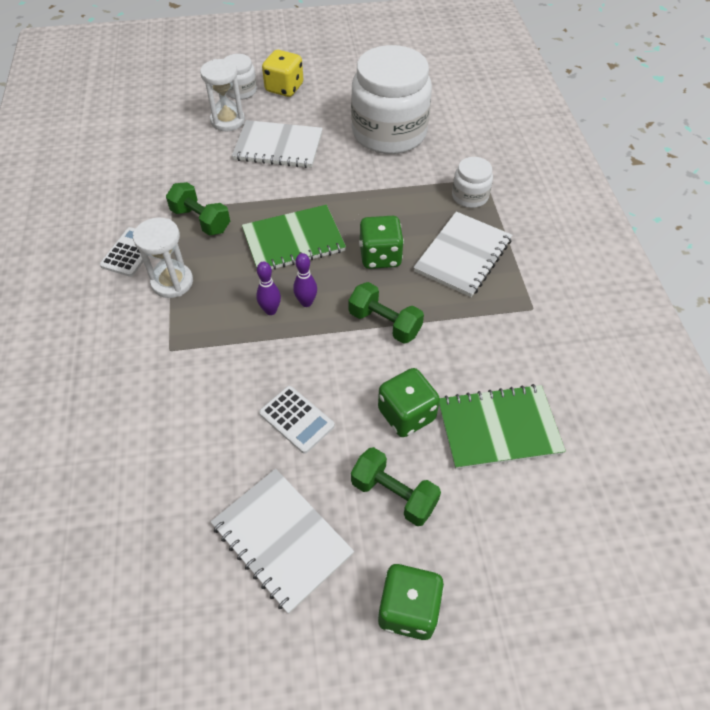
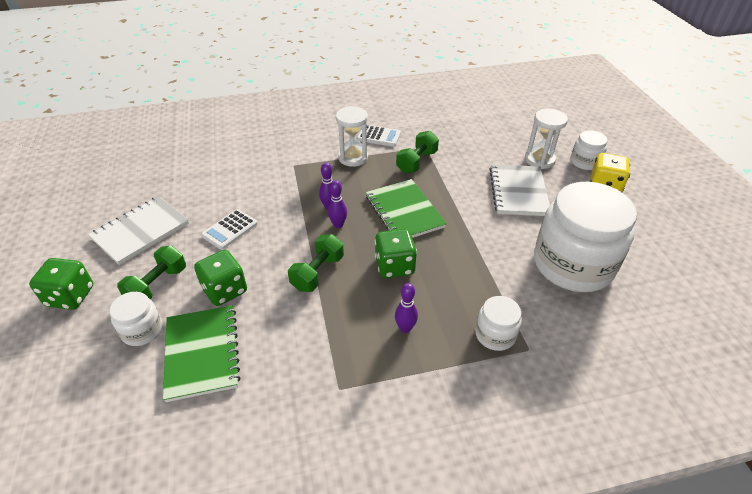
camera: 85 degrees right, 10 degrees down
(463, 255) = (405, 328): white notebook -> purple bowling pin
(467, 498) = (142, 330): none -> white jar

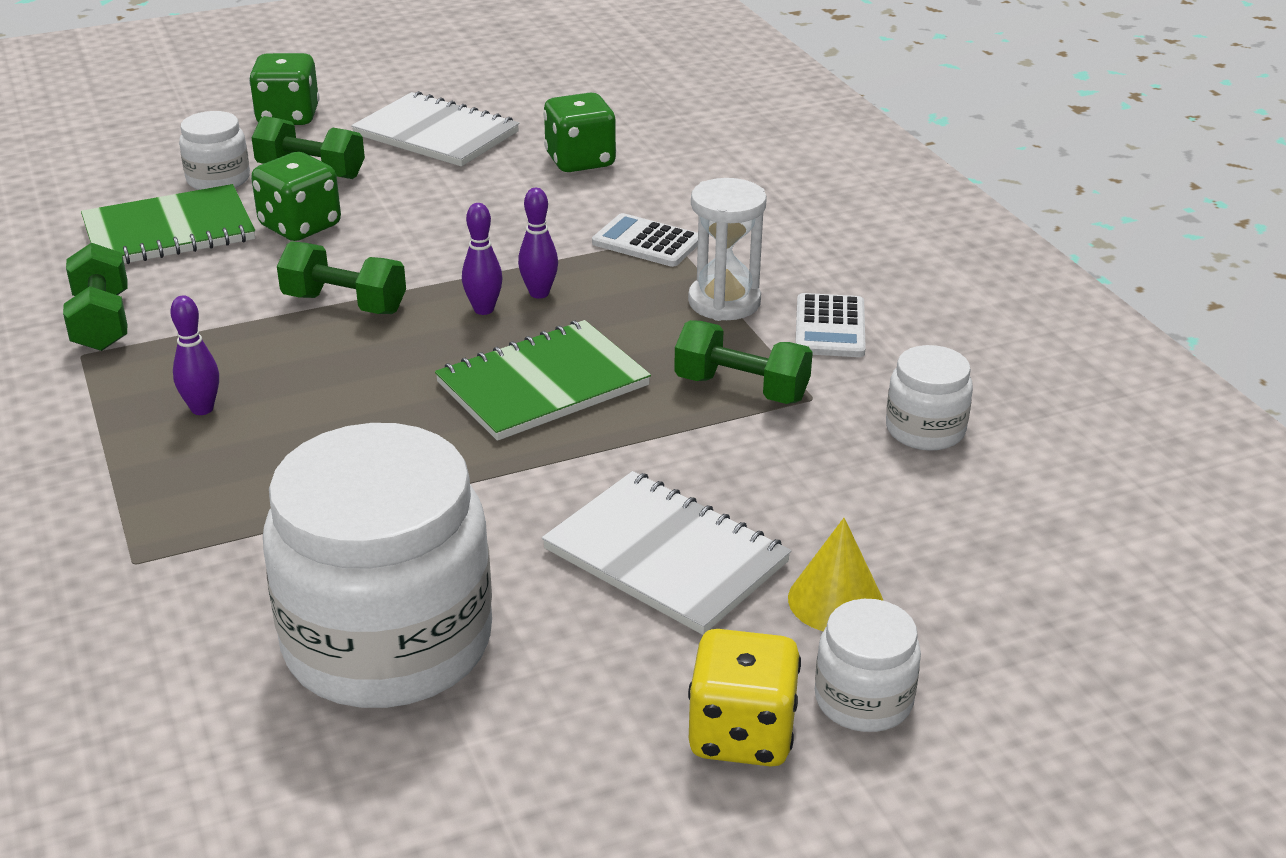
camera: 80 degrees right, 10 degrees down
(230, 229) = (452, 205): white calculator -> white calculator (646, 242)
(305, 380) = (102, 322): none -> green dumbbell
(394, 266) = (367, 385): green dice -> green dice (580, 161)
(495, 335) = (175, 517): white jar -> white jar (925, 430)
(518, 192) = (666, 556): white notebook -> white notebook turned 45 degrees clockwise
(539, 160) = (835, 600): white hourglass -> yellow cone

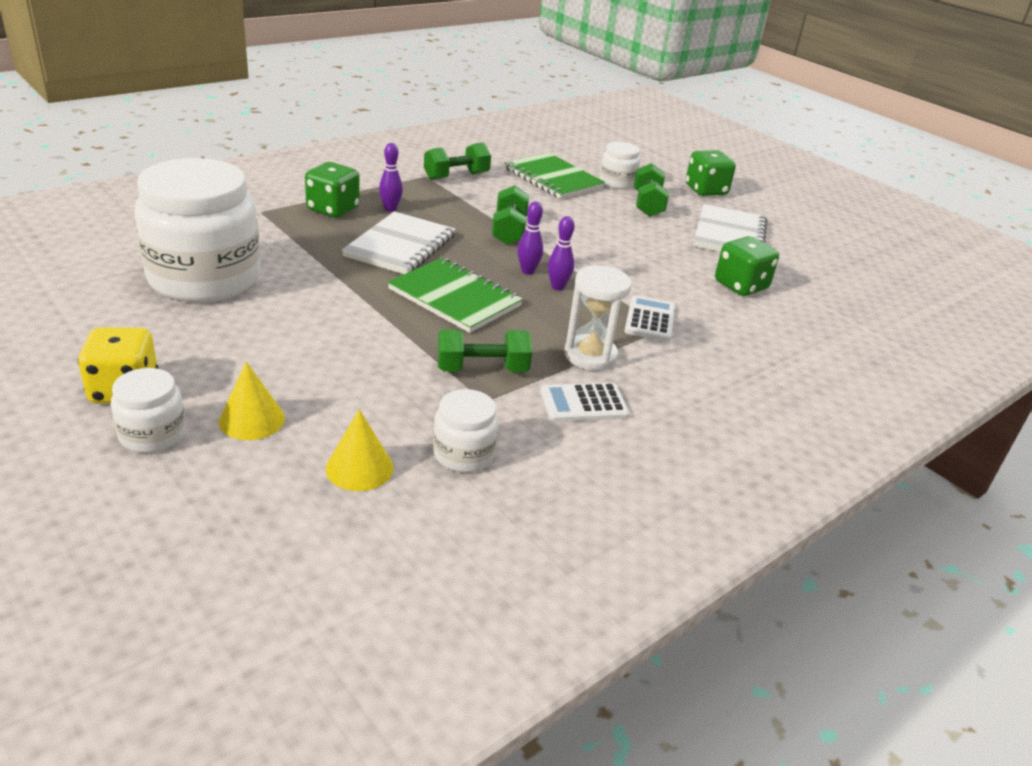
camera: 70 degrees right, 0 degrees up
(300, 226) = (583, 209): green dice -> green dice (333, 209)
(666, 556) = (289, 353): white notebook -> white notebook (400, 246)
(741, 389) = (482, 369): green dumbbell -> green dumbbell turned 75 degrees clockwise
(949, 513) = (359, 468): none -> yellow cone

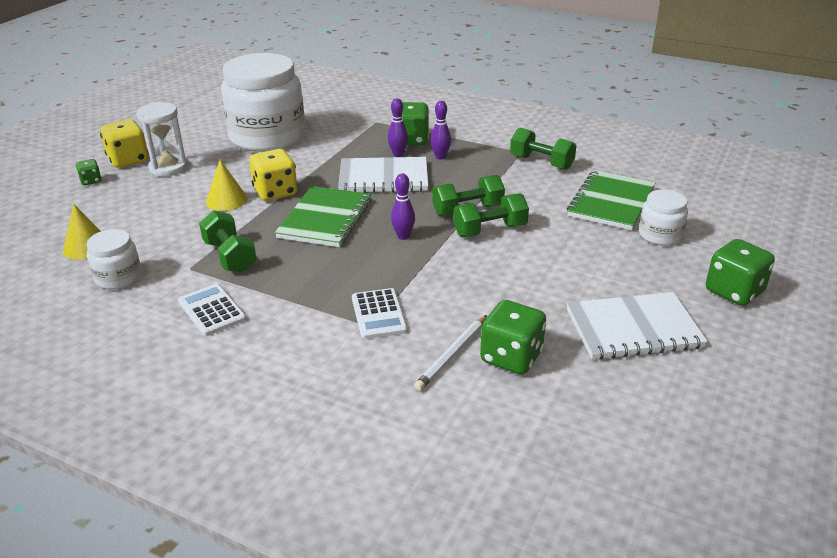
camera: 70 degrees right, 0 degrees up
(152, 434) = (91, 181): white jar -> green dice
(252, 419) = (119, 201): yellow cone -> yellow cone (226, 200)
(361, 309) = (275, 192): none -> yellow dice
(558, 287) = (390, 256): purple bowling pin -> purple bowling pin (398, 154)
(590, 356) = (287, 297): white hourglass -> white hourglass (168, 168)
(647, 204) = (632, 263): green dumbbell -> green dumbbell (490, 230)
(649, 319) = (379, 314): white calculator -> white calculator turned 90 degrees clockwise
(725, 306) = (452, 354): none -> white pencil

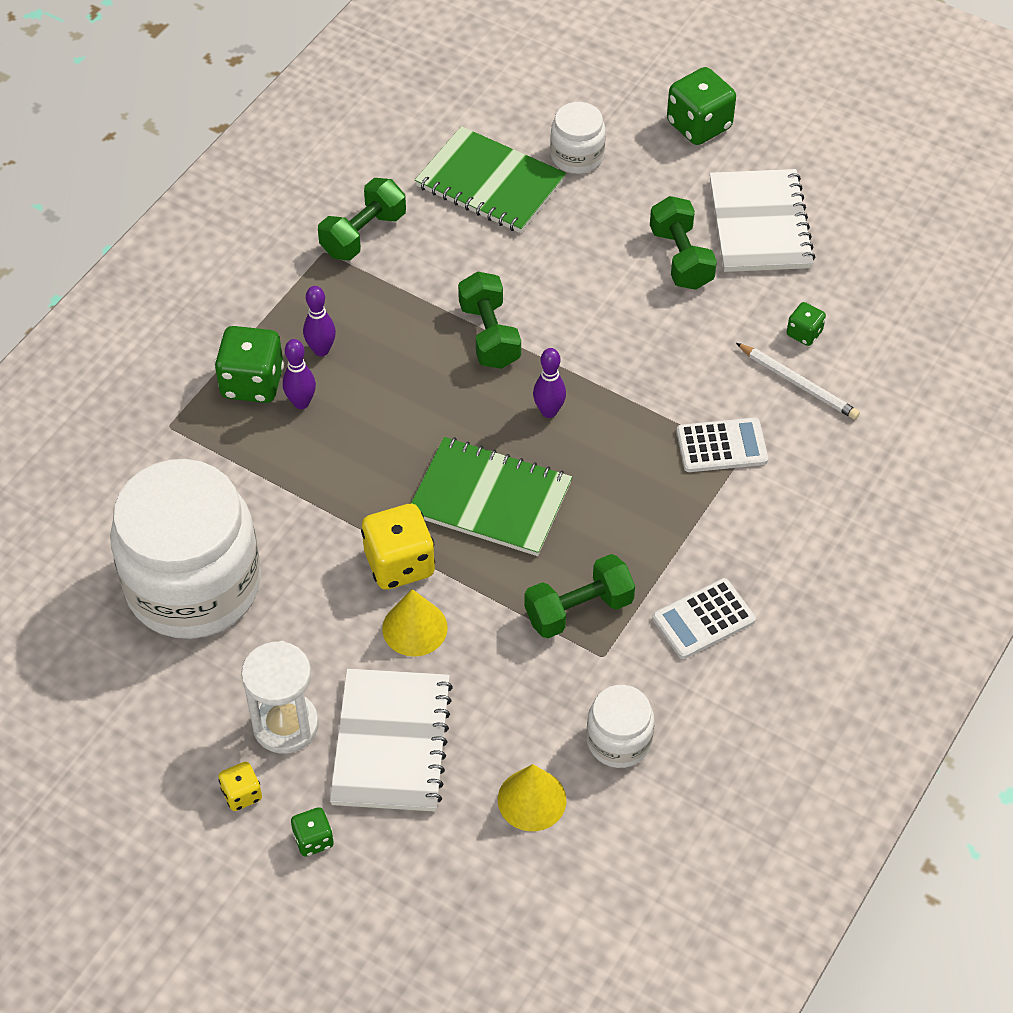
camera: 85 degrees left, 20 degrees up
(128, 160) = (242, 794): yellow dice -> yellow dice, size x0.53
(383, 178) = (377, 425): white notebook -> white notebook (391, 742)
(490, 230) = (545, 318): green dumbbell -> green dumbbell (681, 258)
(511, 357) = (804, 333): green dice -> green dice, size x0.53

